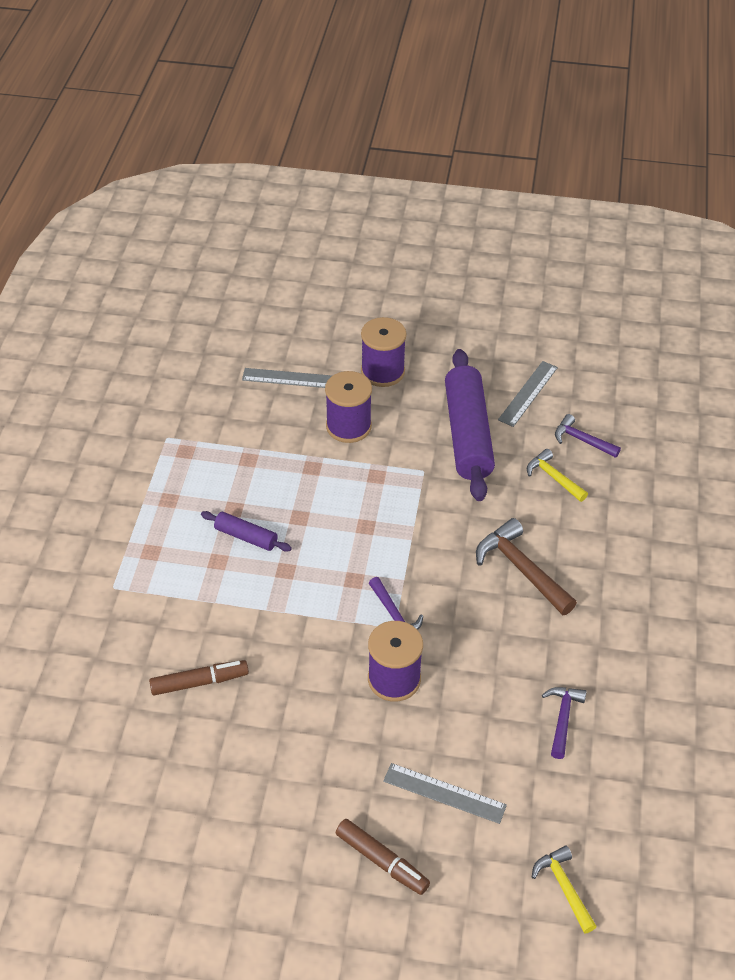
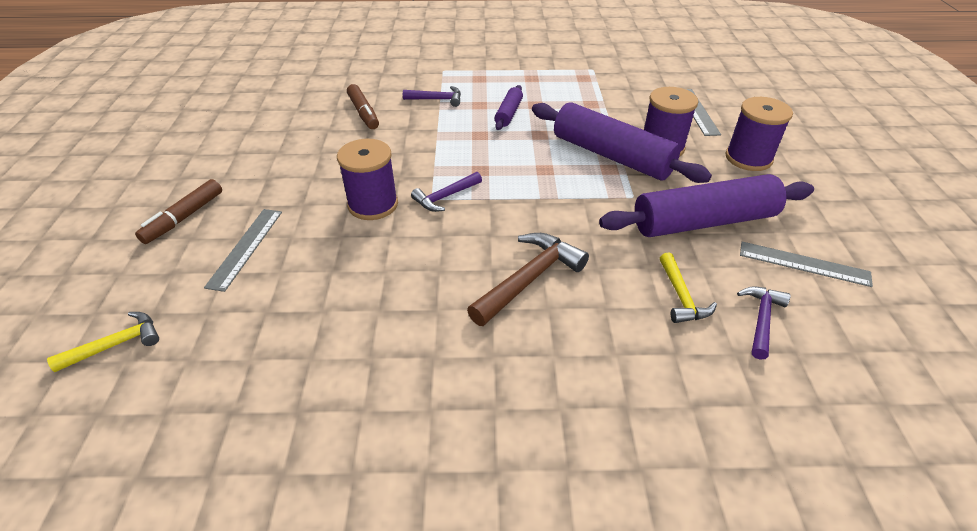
camera: 80 degrees right, 5 degrees down
(354, 468) = (611, 156): none -> purple rolling pin
(553, 477) = (681, 296): yellow hammer -> yellow hammer turned 135 degrees clockwise
(562, 718) = (328, 329): purple hammer -> purple hammer (437, 99)

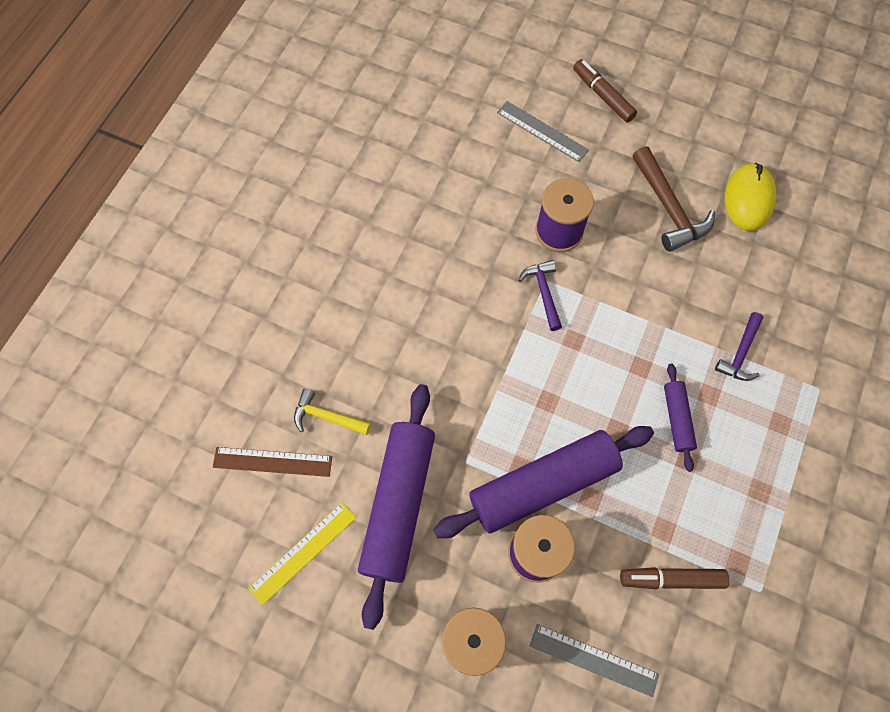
camera: 115 degrees right, 25 degrees up
(116, 344) = (475, 52): yellow hammer -> none
(292, 117) = (748, 199): none -> yellow mouse
(363, 113) = (735, 267): brown marker -> brown marker (671, 579)
(508, 113) = (677, 419): purple rolling pin -> purple rolling pin turned 45 degrees clockwise
(529, 279) = (405, 313): brown hammer -> brown hammer (668, 208)
(761, 319) = (272, 462): purple hammer -> brown ruler
(804, 264) = (303, 552): grey ruler -> yellow ruler

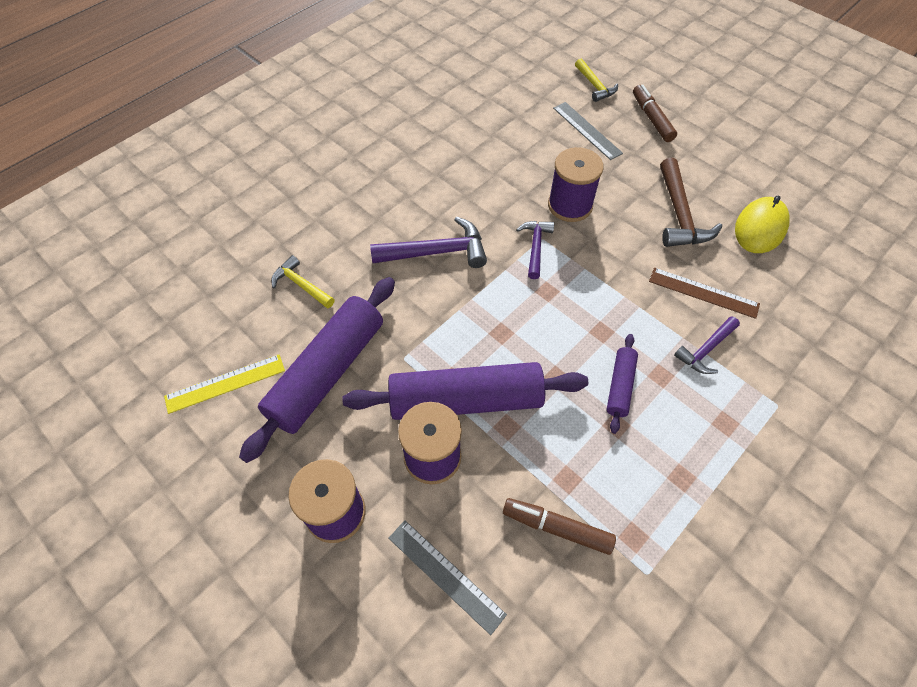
camera: 20 degrees right, 10 degrees down
(272, 462) = (238, 304): brown ruler -> brown ruler (703, 292)
(448, 331) = (436, 252): none -> purple hammer
(529, 69) = (595, 86): none -> yellow hammer

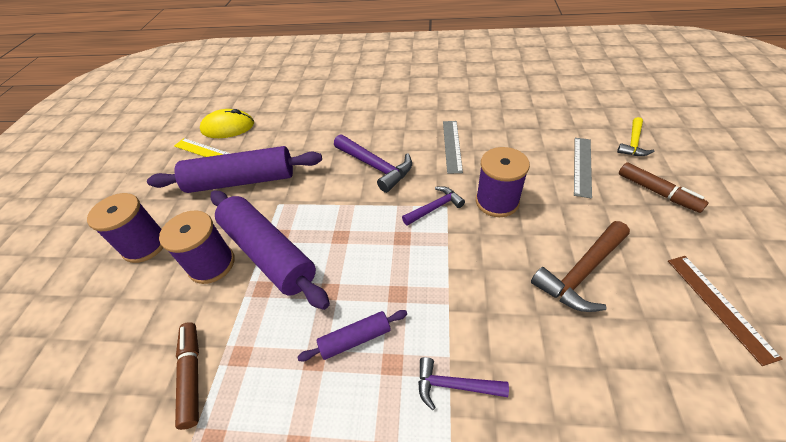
camera: 55 degrees right, 10 degrees down
(301, 285) = (294, 134): yellow hammer -> none
(445, 575) = (122, 329): grey ruler -> grey ruler (452, 146)
(652, 118) = (657, 192): brown marker -> brown marker turned 105 degrees clockwise
(703, 292) = (517, 344): brown ruler -> brown ruler (719, 305)
(760, 228) = (656, 347): yellow mouse -> yellow mouse (228, 127)

